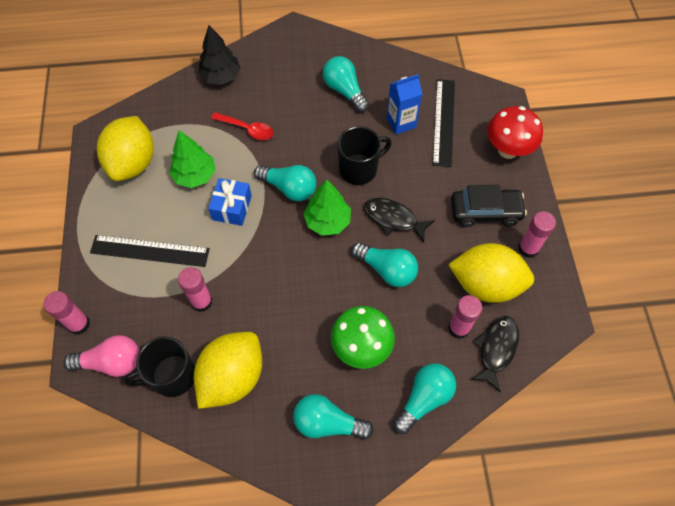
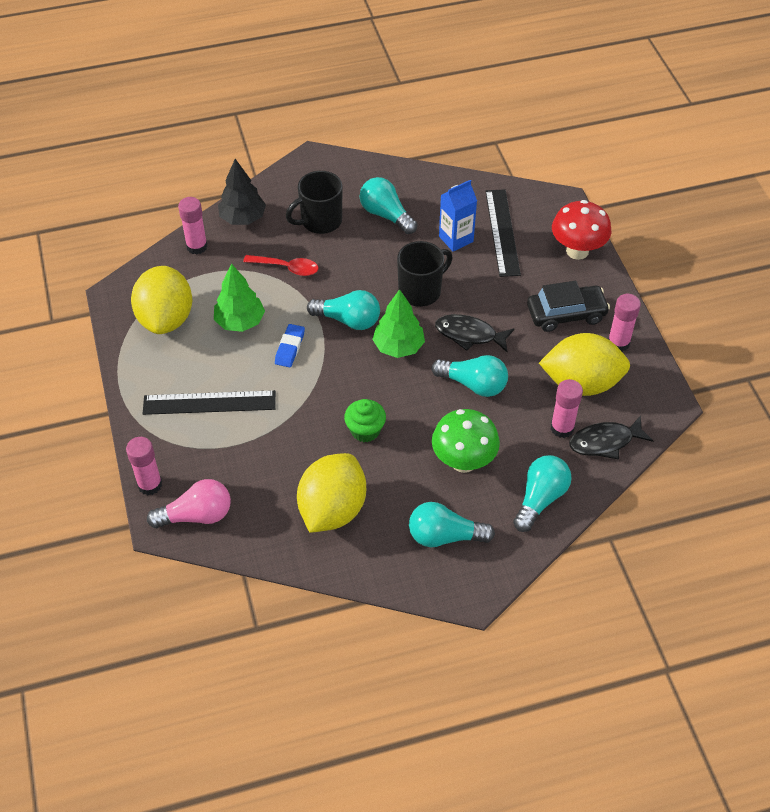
camera: 10 degrees left, 10 degrees down
(172, 376) = (267, 518): black mug -> black mug (320, 221)
(201, 301) = (280, 443): pink glue stick -> pink glue stick (197, 246)
(232, 208) = (290, 348): blue gift -> blue eraser
(279, 301) = (365, 431): none -> green cupcake
(496, 349) = (605, 442): black fish -> black fish turned 120 degrees counterclockwise

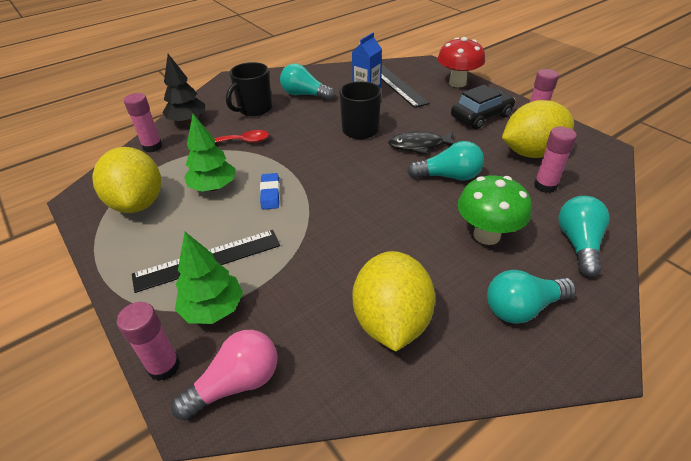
camera: 20 degrees left, 10 degrees down
(348, 320) = (312, 161): turquoise light bulb -> none
(365, 431) = (379, 237): green cupcake -> none
(398, 347) = (367, 168): green tree -> green tree (213, 309)
(605, 442) = (587, 185): black fish -> none

